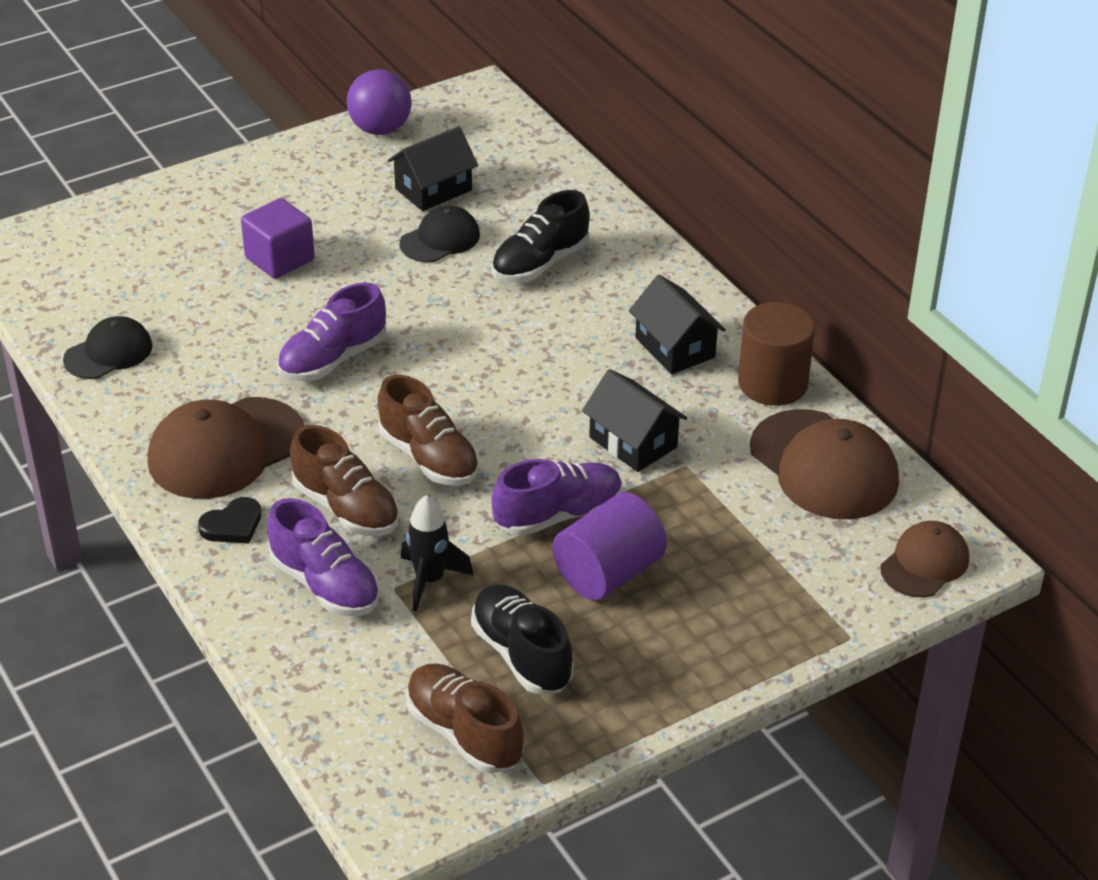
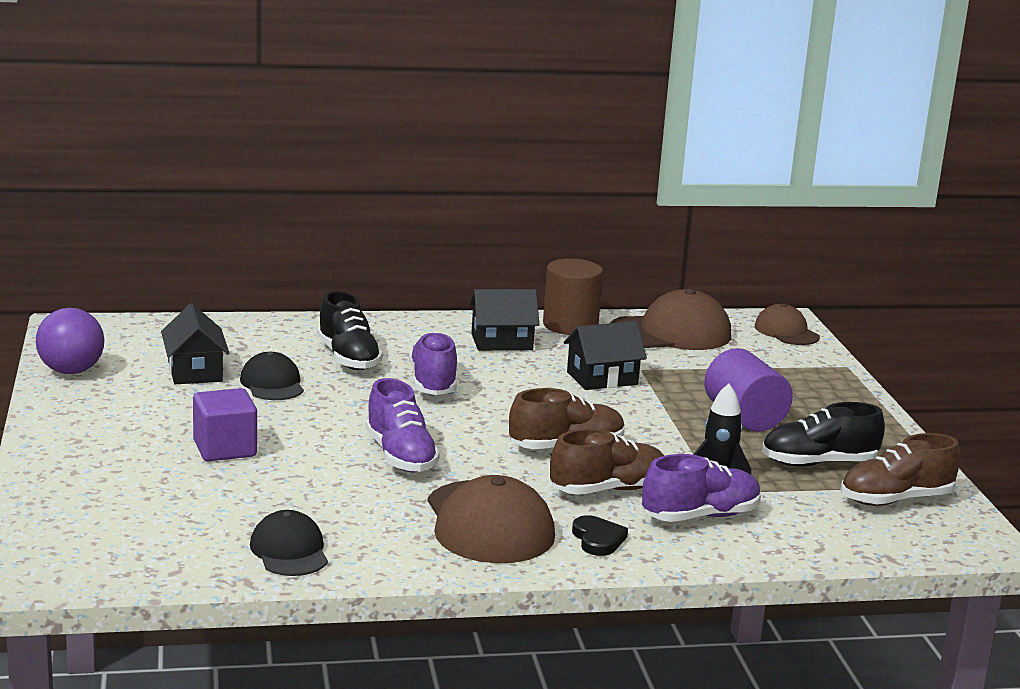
camera: 70 degrees left, 20 degrees down
(558, 515) = (669, 419): purple shoe -> purple shoe (433, 383)

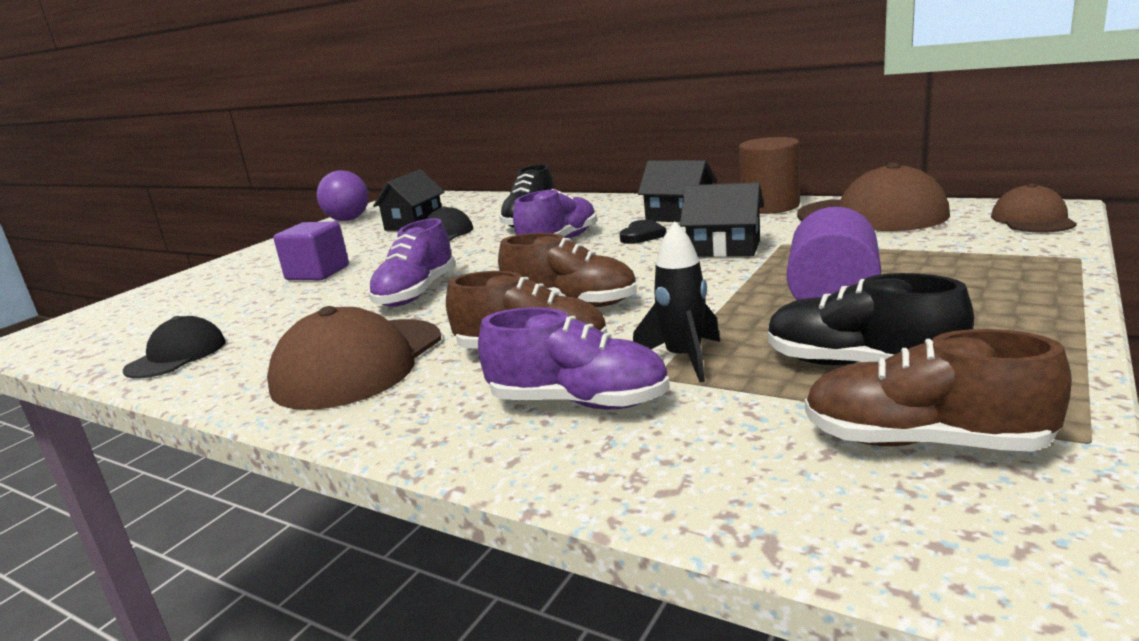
camera: 45 degrees right, 0 degrees up
(598, 539) = (417, 403): black heart -> black heart (642, 235)

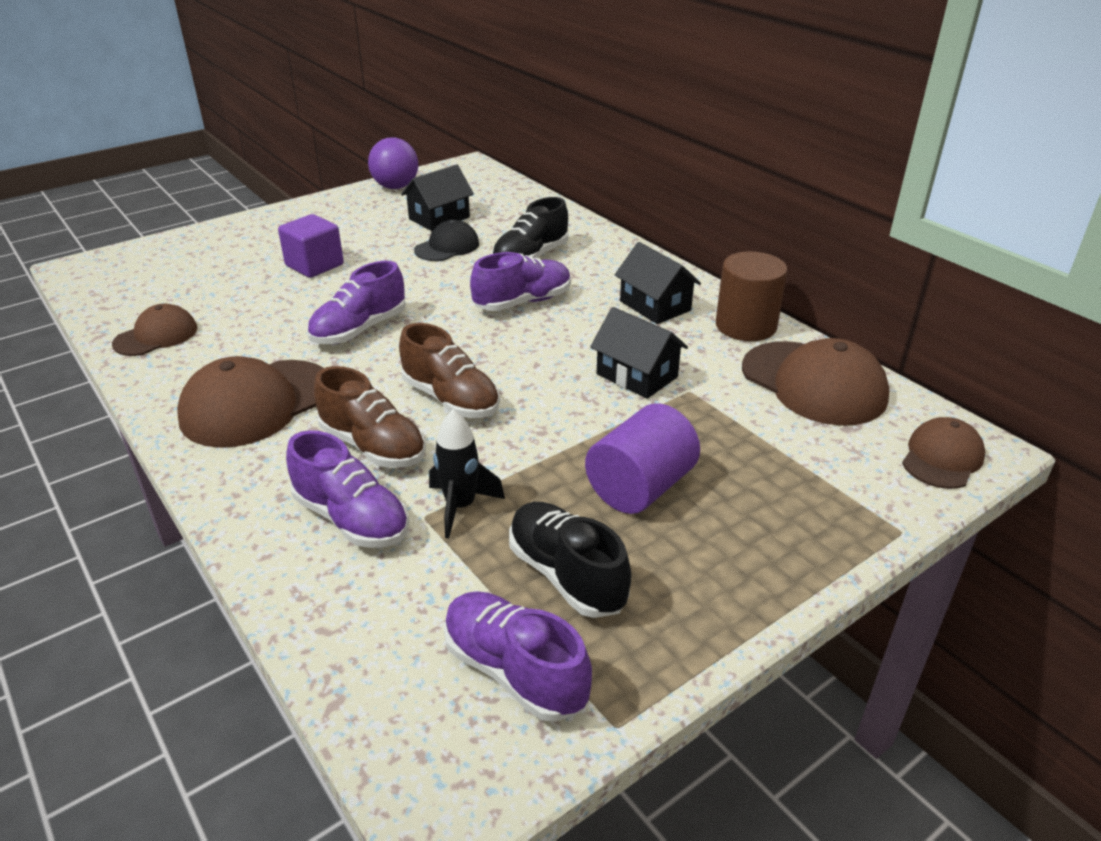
camera: 20 degrees right, 15 degrees up
(177, 356) = (156, 336): black cap -> brown cap
(642, 235) = (594, 324): black heart -> none
(923, 442) = (514, 671): brown shoe -> purple shoe

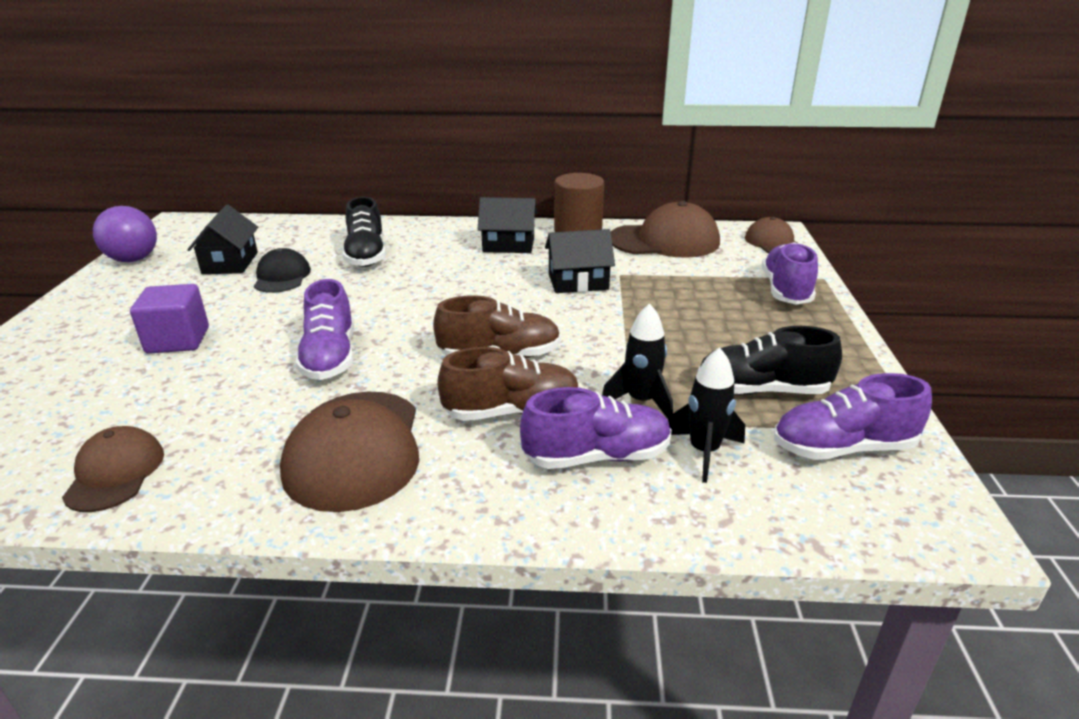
camera: 50 degrees left, 5 degrees down
(416, 577) = (704, 452): none -> black rocket
(523, 302) = (420, 281): purple shoe -> purple shoe (785, 290)
(640, 487) = (699, 329): purple cylinder -> none

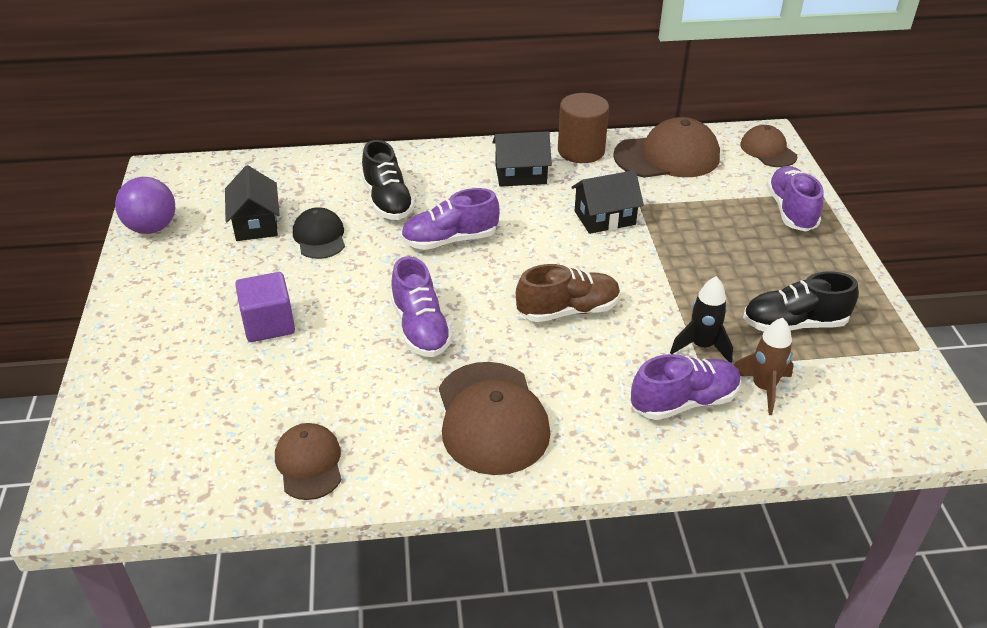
camera: 10 degrees left, 10 degrees up
(512, 411) = (602, 367): brown shoe -> none
(704, 452) = (763, 388): black rocket -> brown rocket
(842, 448) = (864, 372): purple shoe -> purple shoe (450, 240)

